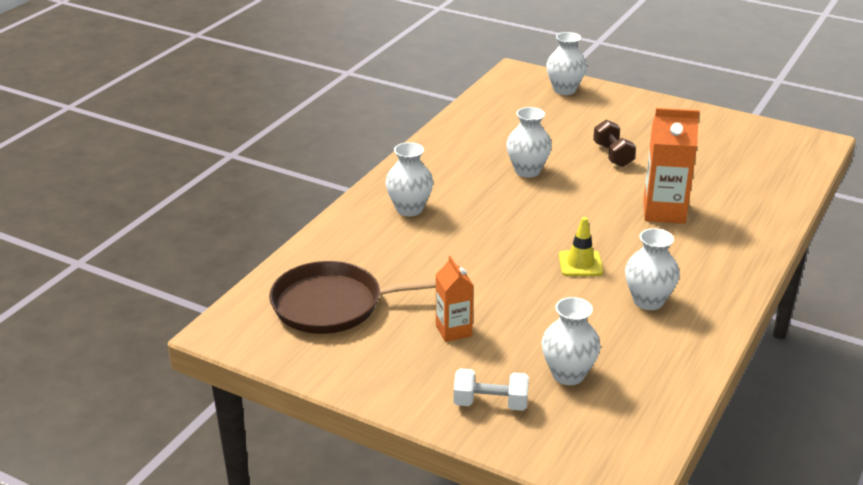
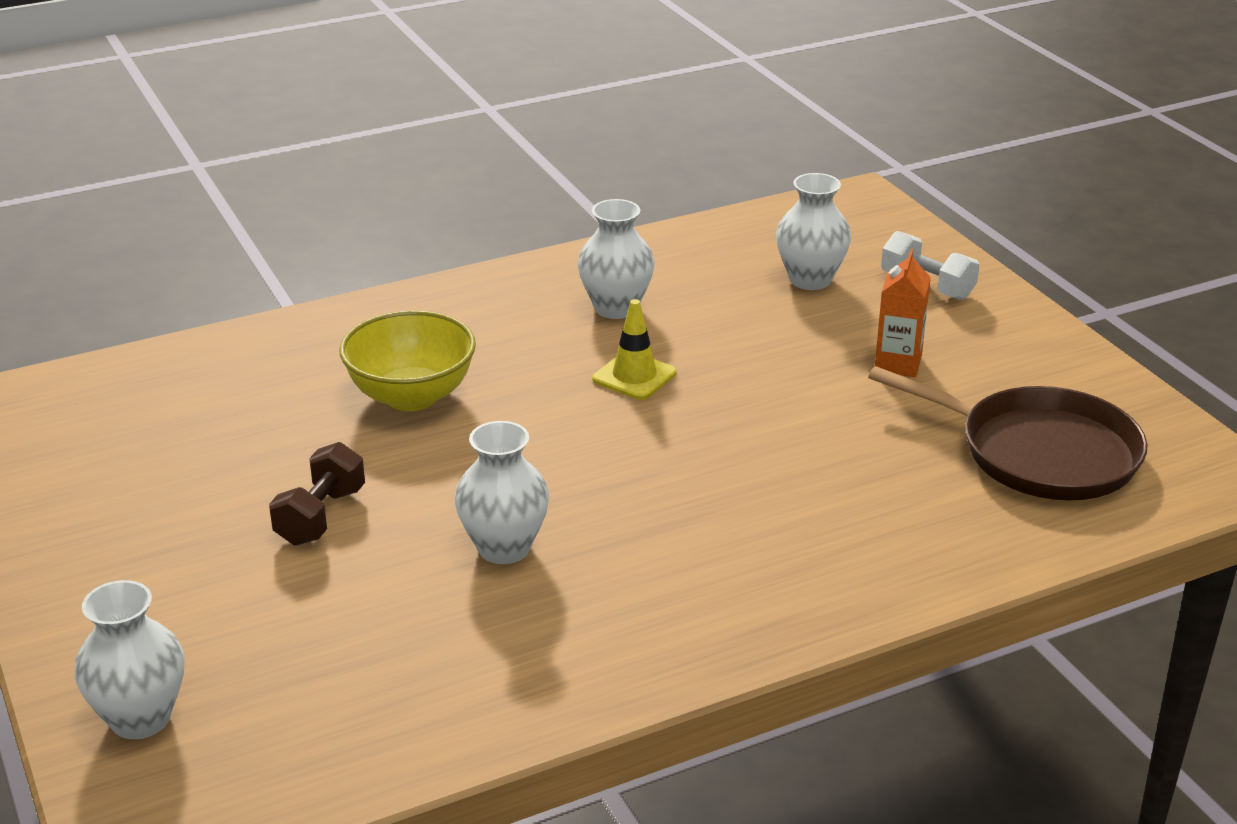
camera: 145 degrees left, 0 degrees up
(409, 209) = (789, 559): white vase -> none
(664, 212) = (411, 396): orange carton -> yellow bowl

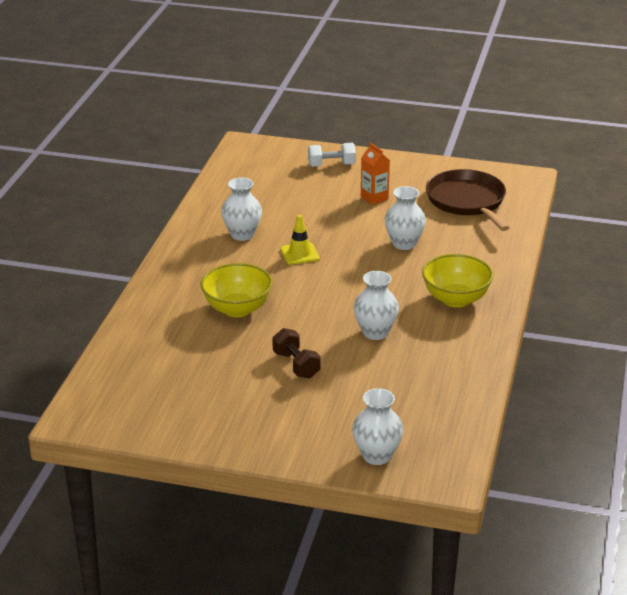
camera: 50 degrees left, 0 degrees up
(714, 583) = (455, 299): none -> yellow bowl
(810, 280) = (288, 185): white vase -> white vase (404, 244)
(1039, 452) = (467, 201): brown pan -> brown pan turned 90 degrees counterclockwise

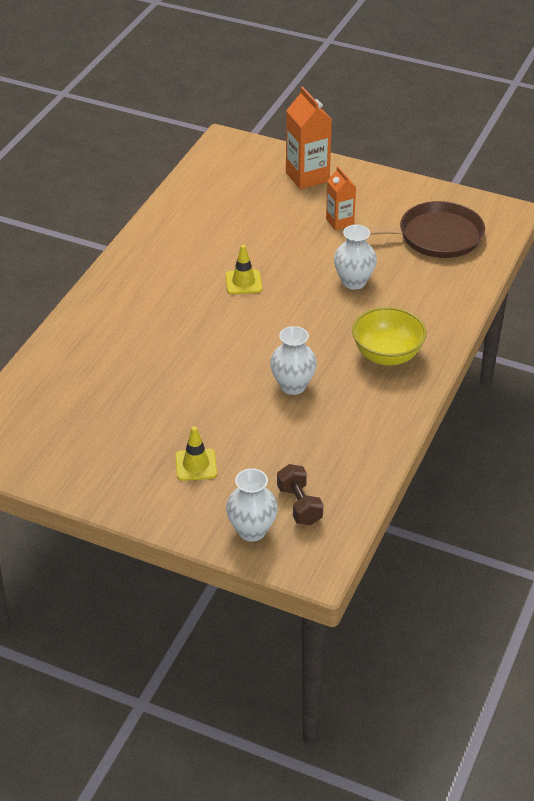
camera: 10 degrees right, 10 degrees up
(237, 309) = (162, 341): yellow bowl -> none
(242, 235) = (192, 252): white vase -> none
(296, 365) = (202, 414): brown dumbbell -> brown dumbbell (299, 505)
(304, 407) = (196, 465): none -> yellow traffic cone
(331, 165) = (307, 177): white dumbbell -> orange carton
(467, 201) = (435, 236): brown pan -> brown pan turned 90 degrees clockwise

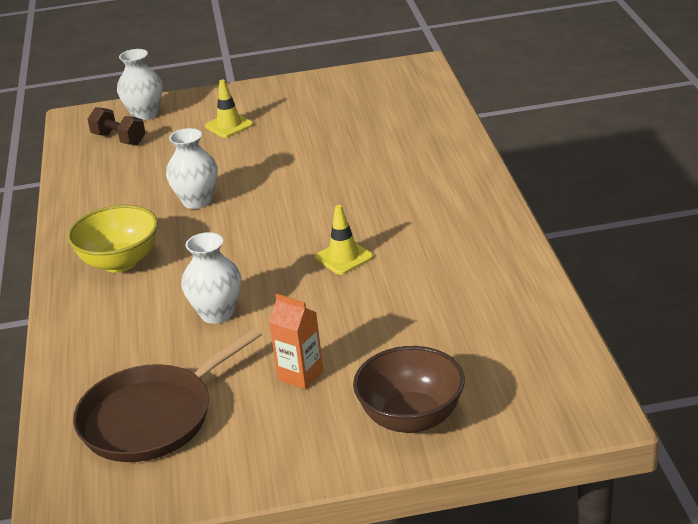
camera: 150 degrees right, 10 degrees down
(307, 177) = (411, 418): orange carton -> brown bowl

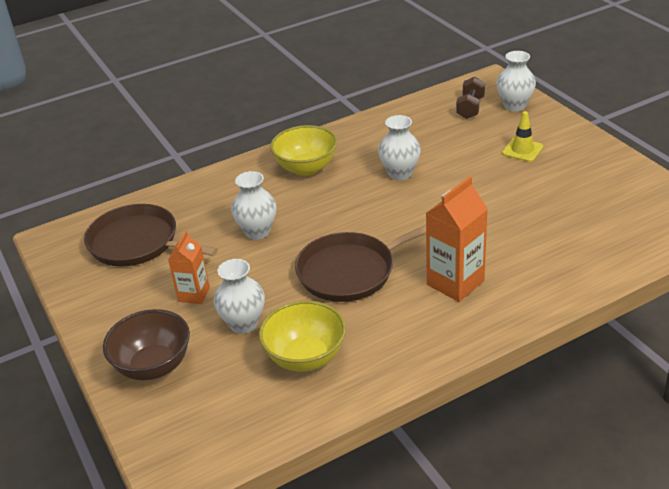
camera: 70 degrees right, 5 degrees up
(343, 257) = (351, 271): yellow traffic cone -> brown pan
(381, 341) = (243, 324): none -> white vase
(409, 199) = (455, 283): none -> orange carton
(463, 305) = (305, 357): none -> yellow bowl

